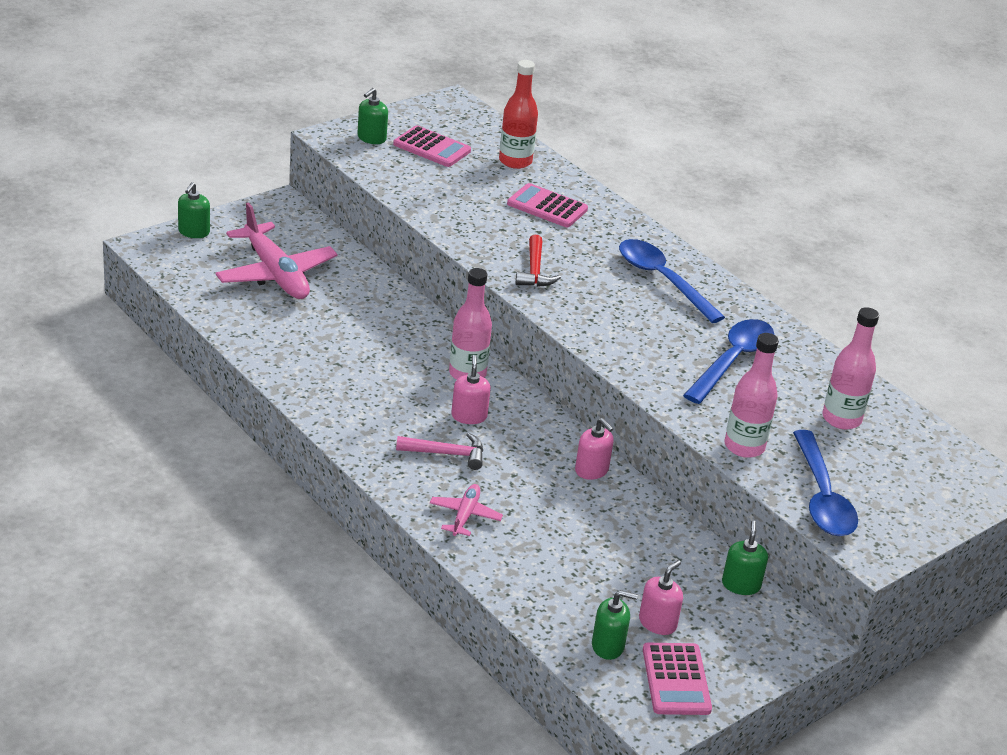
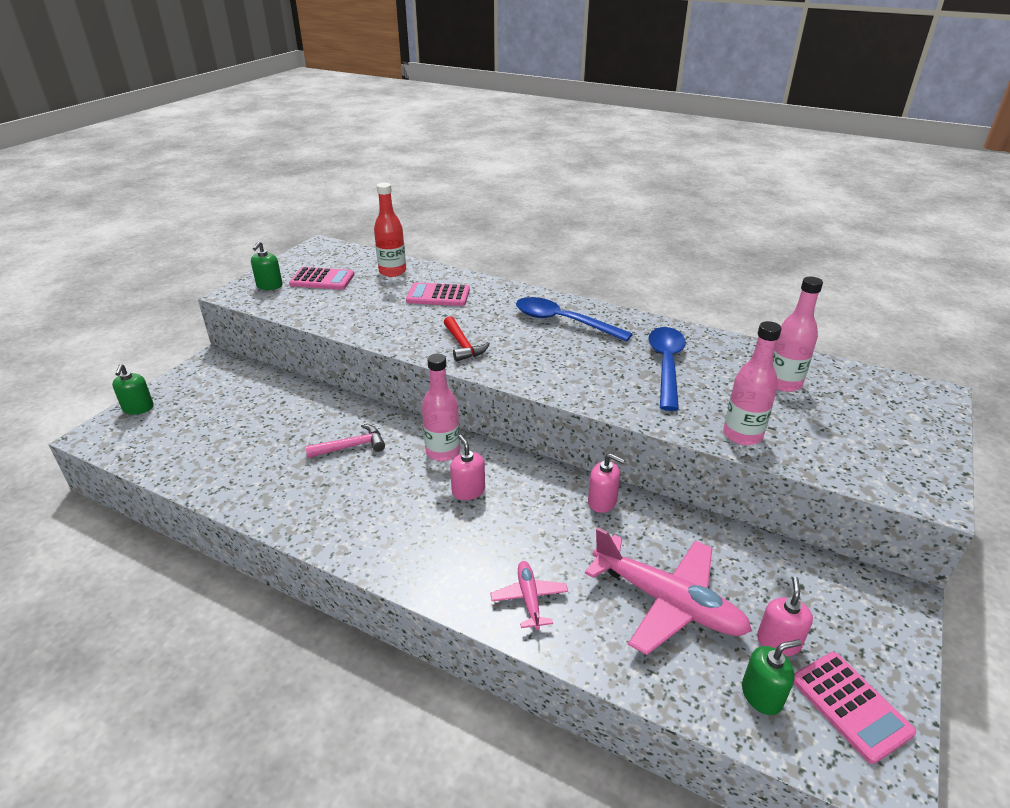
camera: 20 degrees left, 0 degrees up
(276, 274) = (229, 421): pink plane -> pink plane (668, 602)
(447, 454) = (472, 537): pink hammer -> pink hammer (351, 446)
(741, 585) = (804, 563): green soap dispenser -> none
(822, 497) = (841, 457): blue spoon -> none

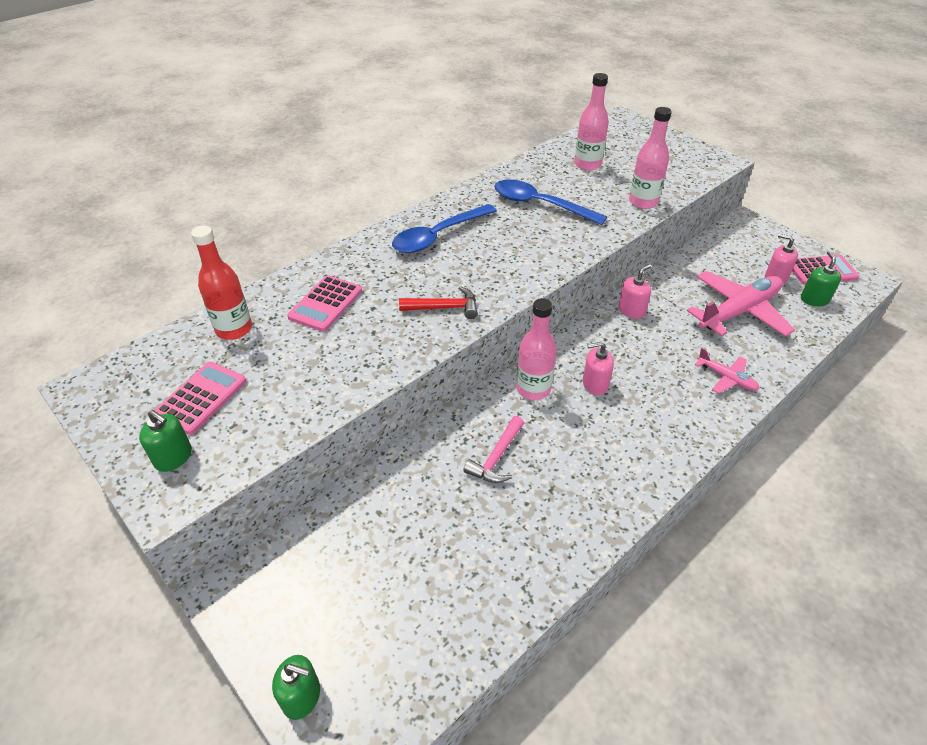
camera: 70 degrees left, 10 degrees up
(351, 446) = (496, 458): pink hammer -> pink hammer turned 150 degrees counterclockwise
(529, 598) = (726, 378): pink plane -> pink plane turned 150 degrees counterclockwise

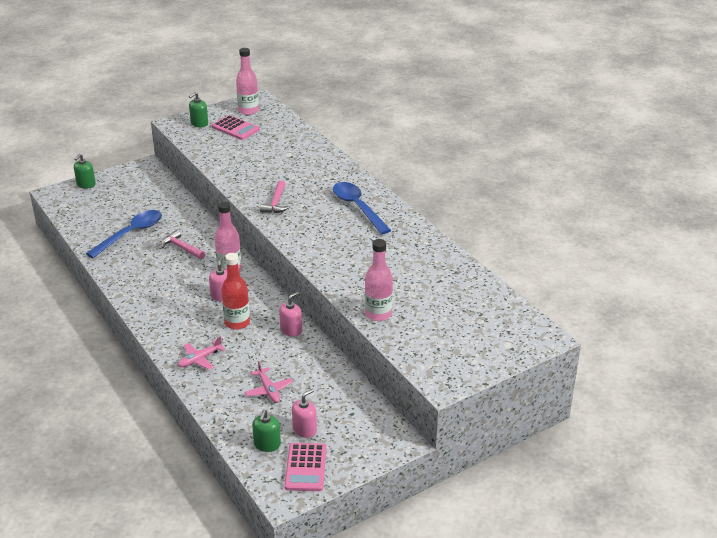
camera: 100 degrees right, 10 degrees down
(234, 329) = (286, 135): red bottle -> red bottle (237, 323)
(326, 304) = (297, 163): pink calculator -> none
(444, 308) = (276, 203): red hammer -> pink hammer
(540, 205) = (388, 258): blue spoon -> blue spoon (131, 234)
(587, 164) = (450, 295): pink bottle -> pink bottle (248, 111)
(631, 310) = (291, 330): pink soap dispenser -> pink soap dispenser turned 105 degrees counterclockwise
(738, 311) = (268, 390): pink plane -> pink plane, size x0.50
(814, 299) = (267, 444): green soap dispenser -> green soap dispenser turned 90 degrees clockwise

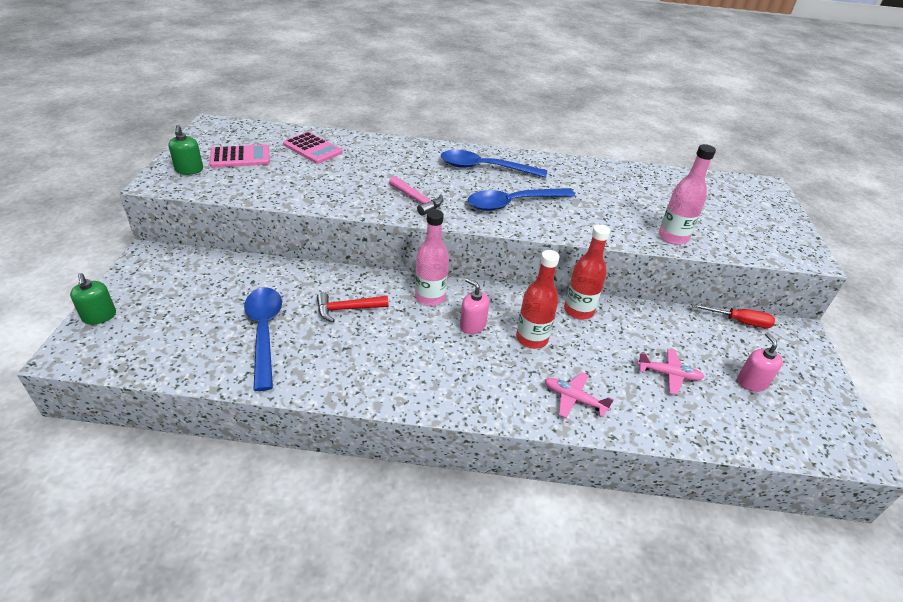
camera: 55 degrees left, 5 degrees up
(181, 248) = (347, 309): pink hammer -> red hammer
(200, 359) = (574, 399): pink plane -> pink plane turned 120 degrees clockwise
(248, 111) = (221, 137): pink bottle -> none
(267, 444) = (763, 422): green soap dispenser -> none
(291, 330) = (578, 310): pink soap dispenser -> red bottle
(306, 467) = (815, 412): pink calculator -> pink calculator (313, 148)
(326, 236) = (513, 203): none -> blue spoon
(374, 406) = (739, 321): none -> red screwdriver

